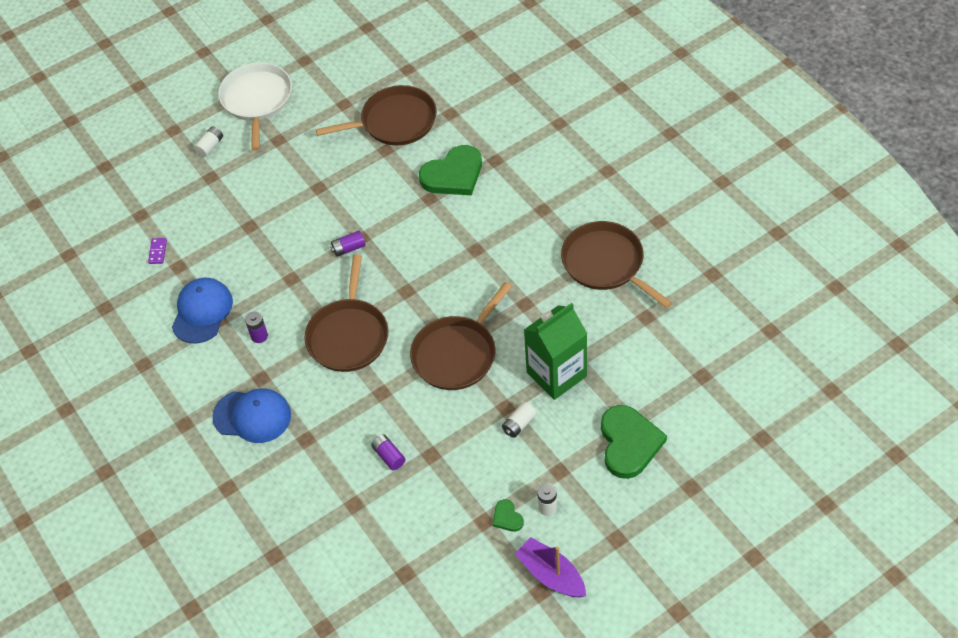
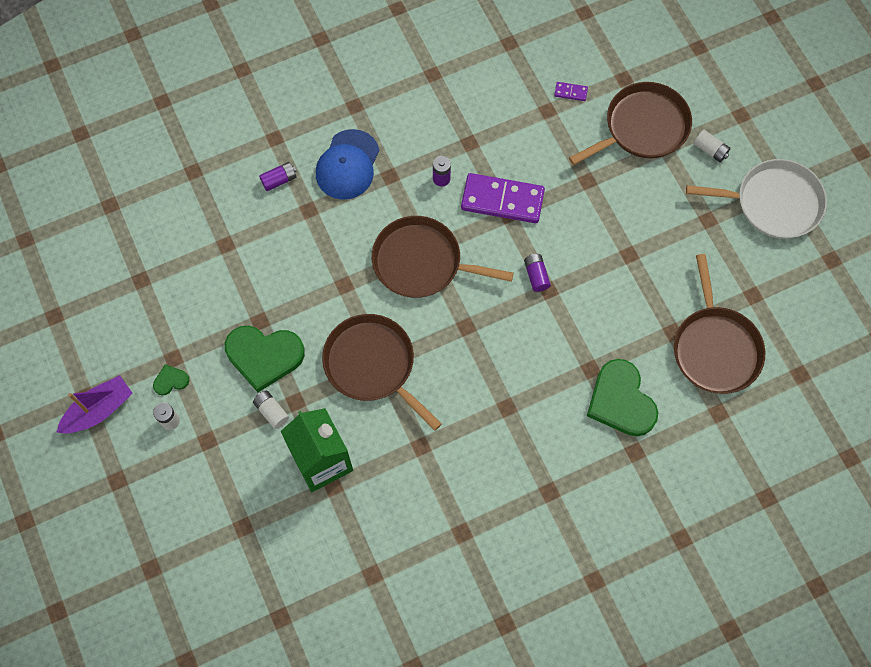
camera: 95 degrees right, 15 degrees up
(202, 312) = (484, 128): blue cap -> none
(277, 285) = (502, 200): none -> purple domino
(389, 456) = (269, 282): purple battery -> purple battery (279, 180)
(606, 264) = (455, 547): brown pan -> brown pan (642, 127)
(629, 443) = (219, 517): green heart -> green heart (264, 356)

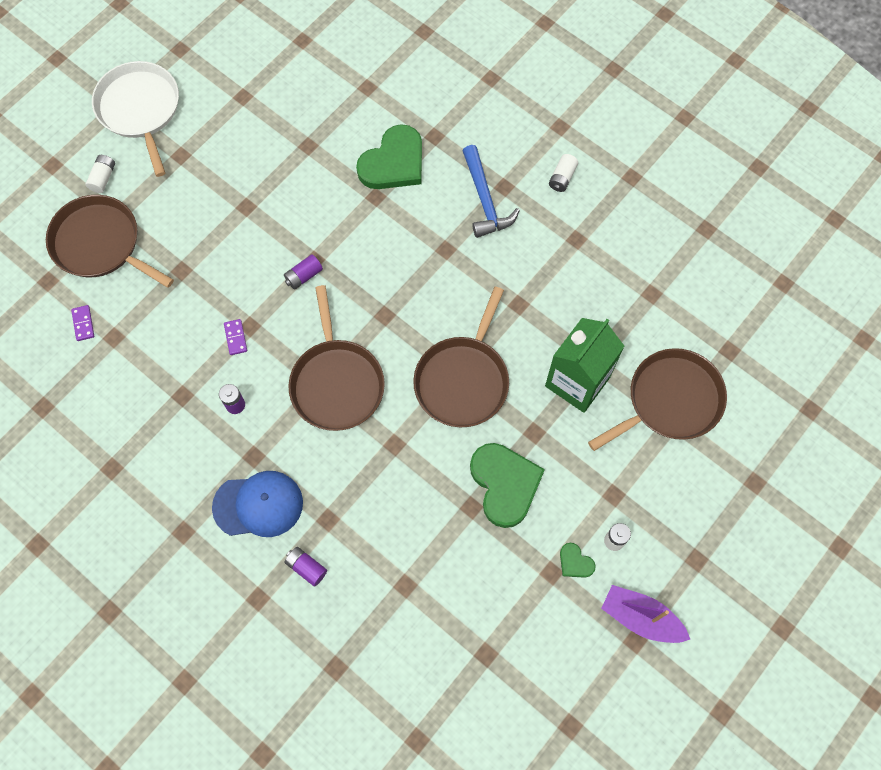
camera: 115 degrees left, 0 degrees up
(271, 411) = (555, 449): white battery -> white battery (562, 178)
(502, 200) = (236, 338): purple domino -> purple domino, size x0.42
(543, 467) = (485, 200): none -> blue hammer
(715, 348) = (308, 109): brown pan -> brown pan (670, 401)

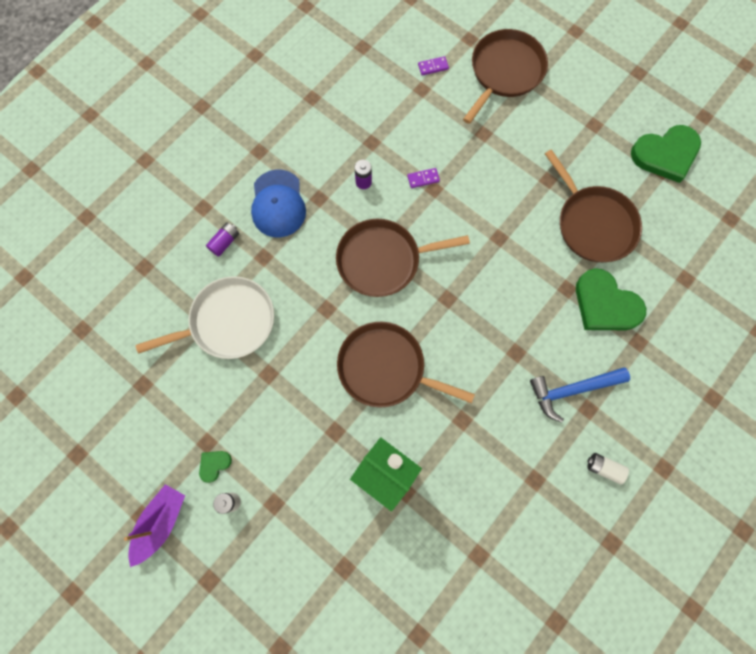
camera: 90 degrees right, 5 degrees up
(103, 178) = (567, 68): white battery -> none
(140, 110) = (637, 90): white pan -> white pan (228, 322)
(304, 276) = (483, 230): purple battery -> none
(505, 484) = (287, 403): green heart -> green heart (665, 154)
(670, 401) = (365, 566): brown pan -> brown pan (593, 223)

